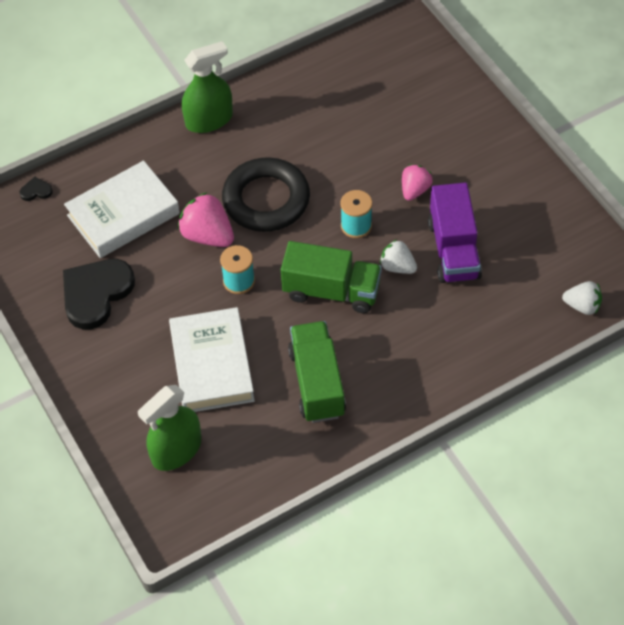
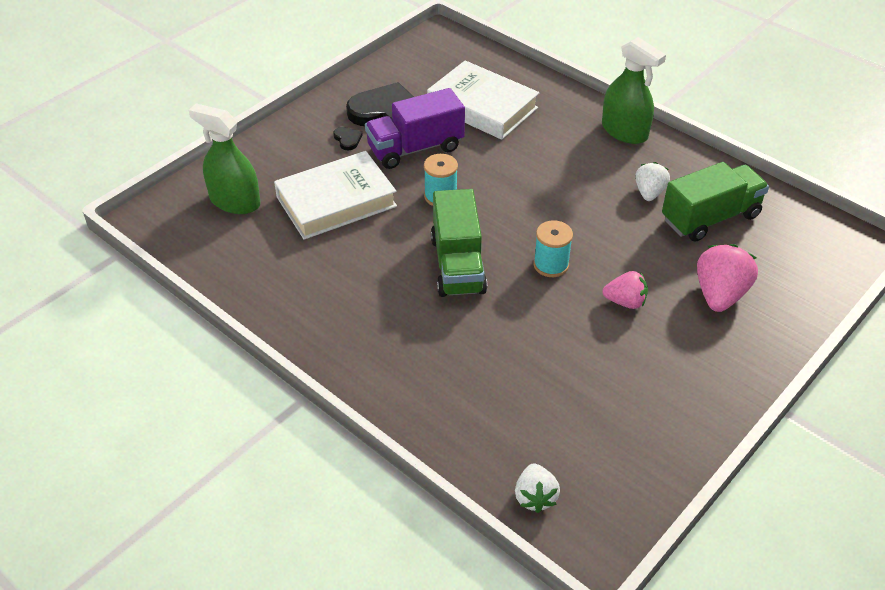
camera: 70 degrees right, 10 degrees down
(36, 191) = (482, 53): black heart -> black heart (347, 139)
(208, 235) = (485, 163): pink strawberry -> pink strawberry (720, 294)
(266, 200) = (548, 192): black ring -> none
(317, 383) = (340, 279): green truck -> green truck (710, 218)
(397, 267) = (513, 310): white strawberry -> white strawberry (649, 193)
(453, 249) = (560, 353): purple truck -> purple truck (415, 148)

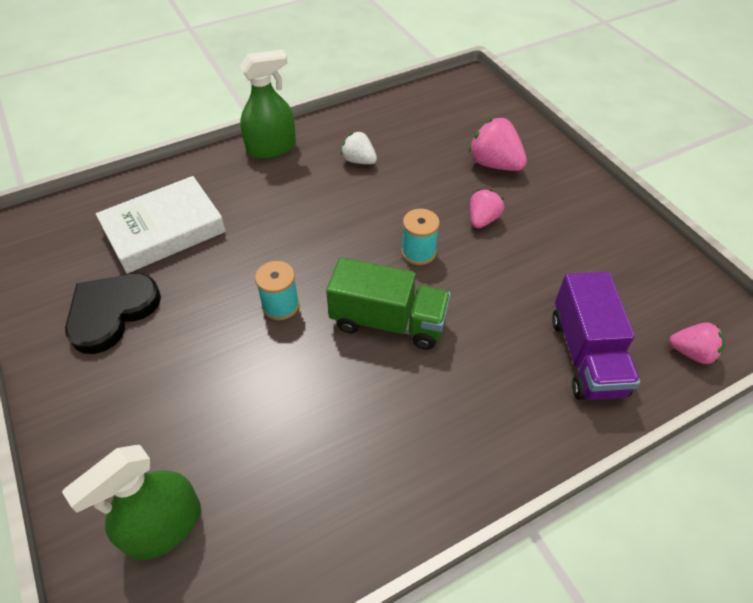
camera: 70 degrees left, 5 degrees up
(336, 201) = (233, 406): white book -> none
(347, 139) = (130, 364): black heart -> none
(415, 148) = (190, 305): purple truck -> purple truck (586, 355)
(535, 497) = (692, 353): white strawberry -> pink strawberry
(710, 218) = (407, 138): green truck -> none

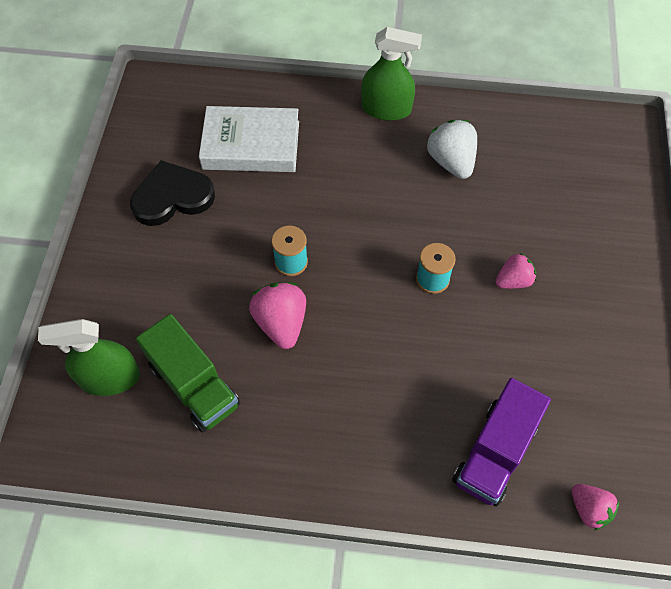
camera: 35 degrees right, 10 degrees up
(359, 161) = (451, 162): white strawberry -> white strawberry, size x1.57
(388, 322) = (360, 325): green truck -> green truck (194, 385)
(494, 164) = (572, 231): pink strawberry -> pink strawberry (281, 323)

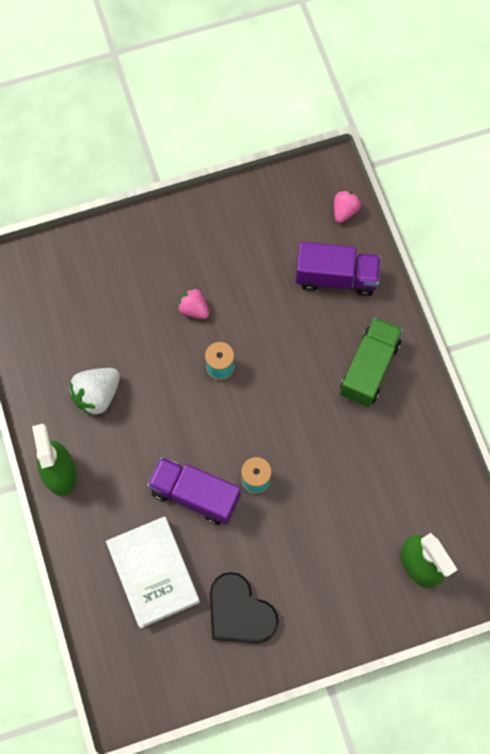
camera: 115 degrees left, 10 degrees up
(194, 385) = (392, 498): green truck -> green truck (369, 368)
(281, 323) = (312, 461): pink strawberry -> none
(305, 204) = (195, 495): none -> purple truck

